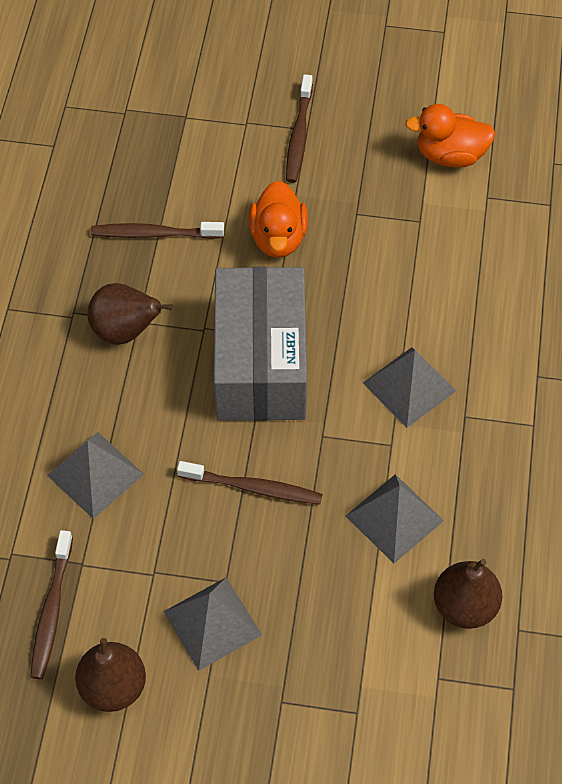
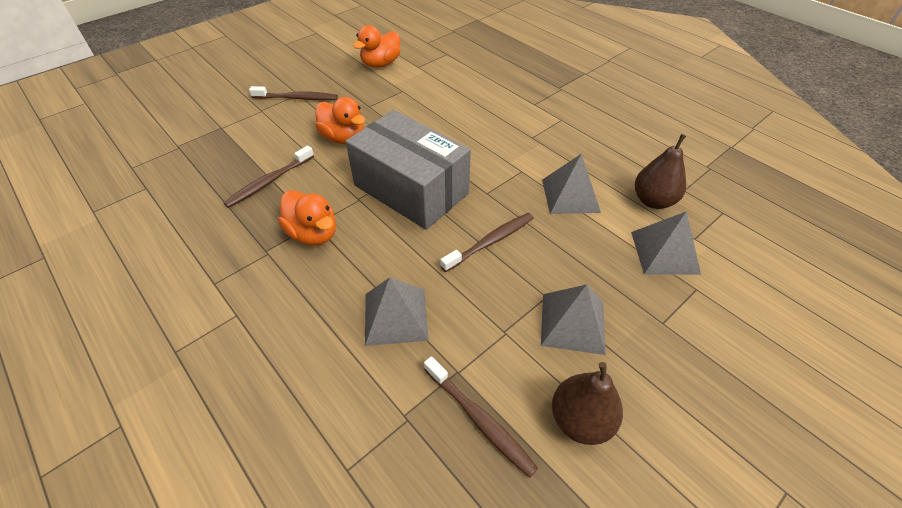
camera: 50 degrees left, 10 degrees down
(126, 331) = (313, 233): brown pear -> orange duck
(299, 135) = (297, 98): brown toothbrush -> brown toothbrush turned 45 degrees counterclockwise
(409, 386) = (493, 145): grey pyramid -> grey pyramid (664, 252)

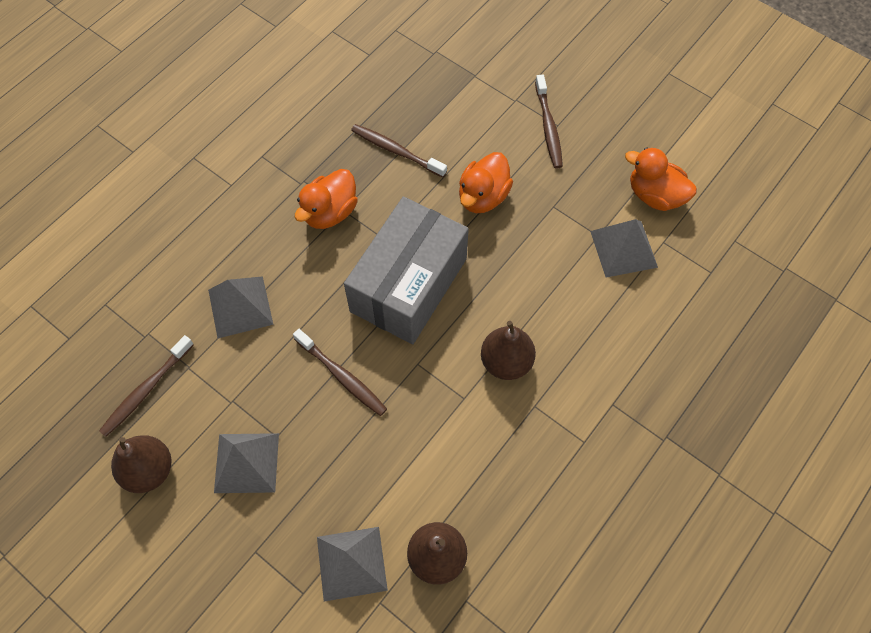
camera: 80 degrees right, 15 degrees up
(494, 145) = (506, 362): none -> brown pear
(570, 195) = (429, 457): grey pyramid -> grey pyramid (623, 249)

